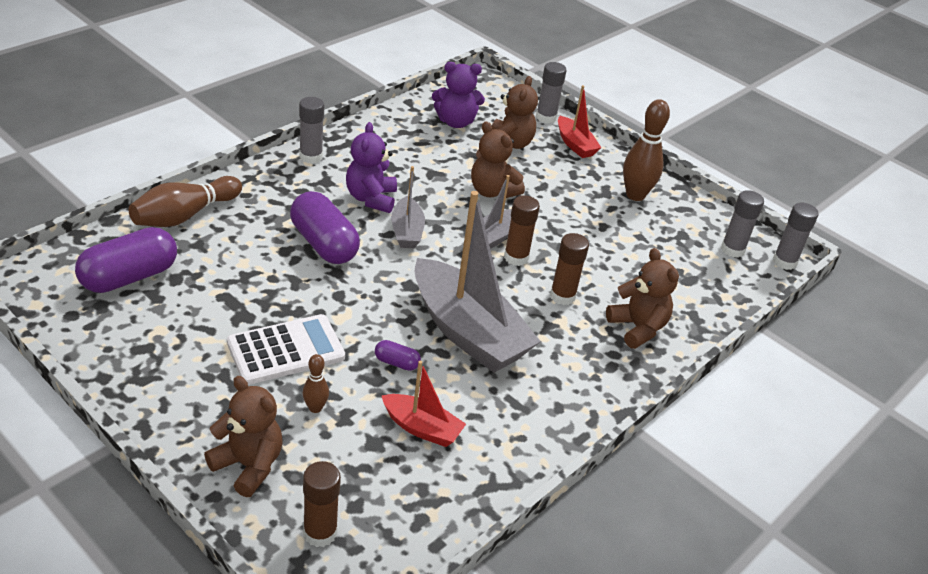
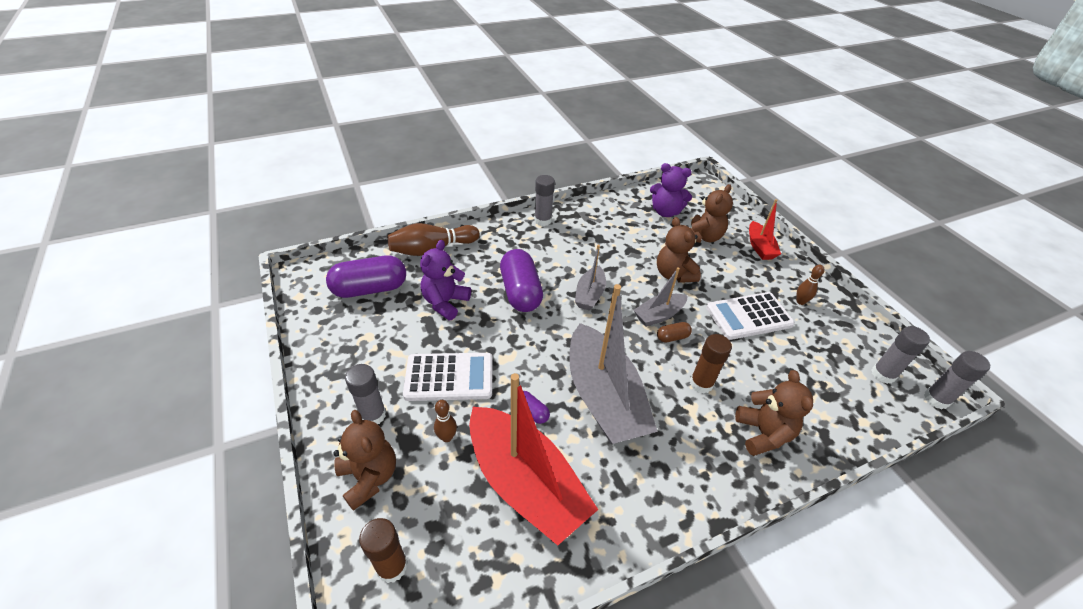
camera: 25 degrees right, 5 degrees up
(371, 198) = (573, 262): purple teddy bear -> purple teddy bear (445, 302)
(422, 428) = (525, 483): red boat -> red boat, size x2.00
(516, 257) = (672, 337): brown glue stick -> brown capsule
(546, 117) = (742, 220): grey glue stick -> grey glue stick (373, 415)
(588, 220) = (749, 316): none -> white calculator
(635, 195) = (800, 302): brown bowling pin -> brown bowling pin, size x0.51

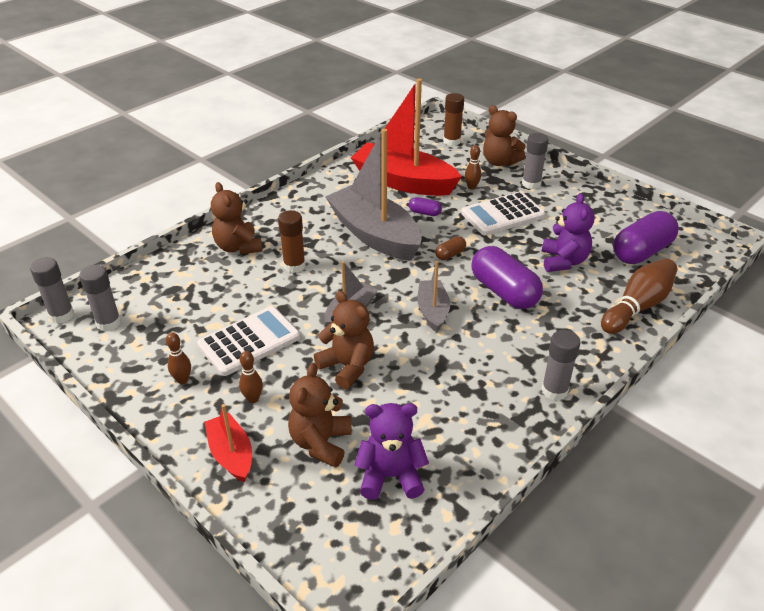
camera: 160 degrees right, 5 degrees down
(672, 337) = (330, 295): brown capsule -> brown capsule (450, 254)
(745, 273) = (253, 399): none -> brown bowling pin

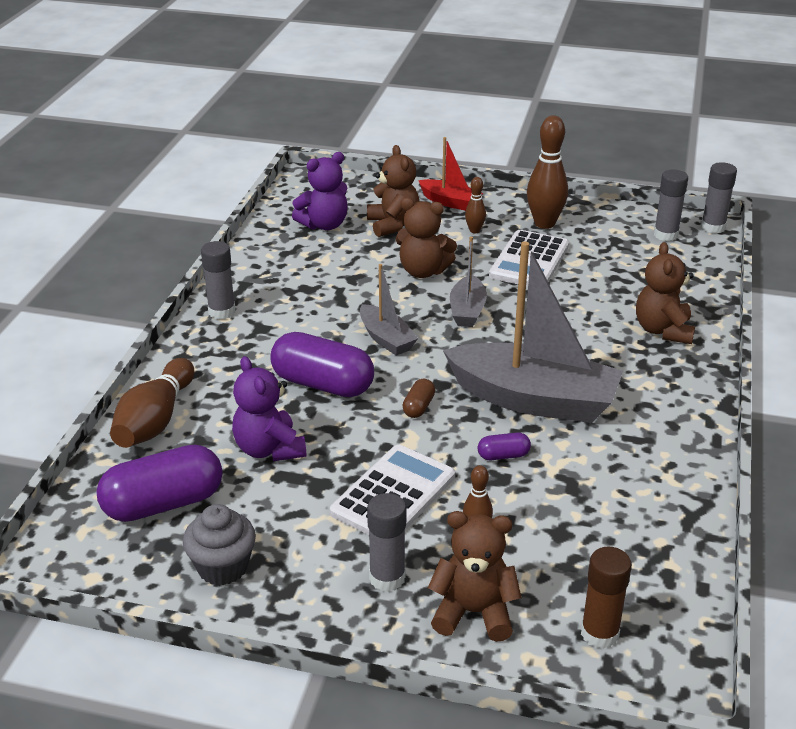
camera: 150 degrees right, 5 degrees down
(182, 380) = (544, 223): brown bowling pin -> brown bowling pin, size x1.96
(238, 247) = (663, 330): brown teddy bear -> brown teddy bear turned 120 degrees counterclockwise
(294, 266) = (577, 333): brown glue stick -> none
(403, 182) = (585, 499): red boat -> none
(614, 212) = (222, 567): none -> grey cupcake
(641, 252) = (163, 504): purple capsule -> purple capsule turned 45 degrees clockwise

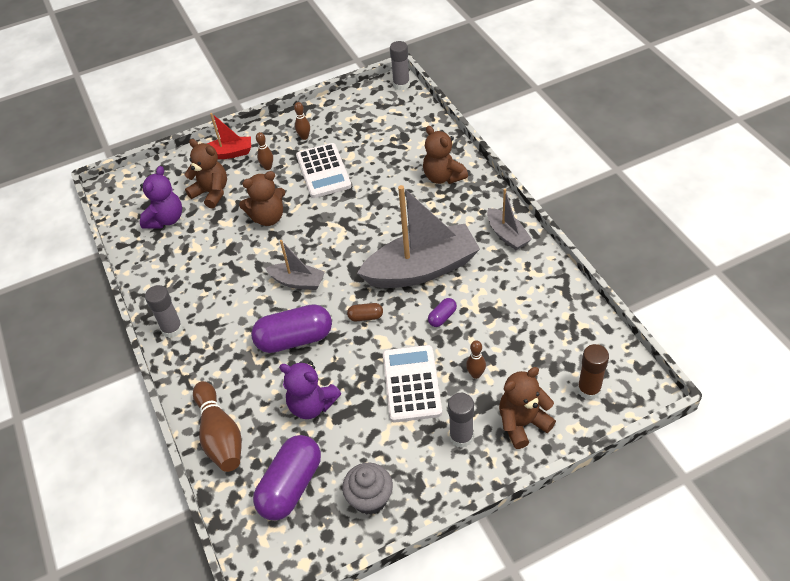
camera: 35 degrees left, 15 degrees up
(418, 407) = (365, 317): brown capsule -> brown capsule turned 75 degrees counterclockwise
(467, 310) = (324, 230): grey boat -> grey boat (507, 235)
(544, 223) = (304, 137): brown bowling pin -> brown bowling pin, size x0.51
(665, 235) = (381, 105): grey glue stick -> none

